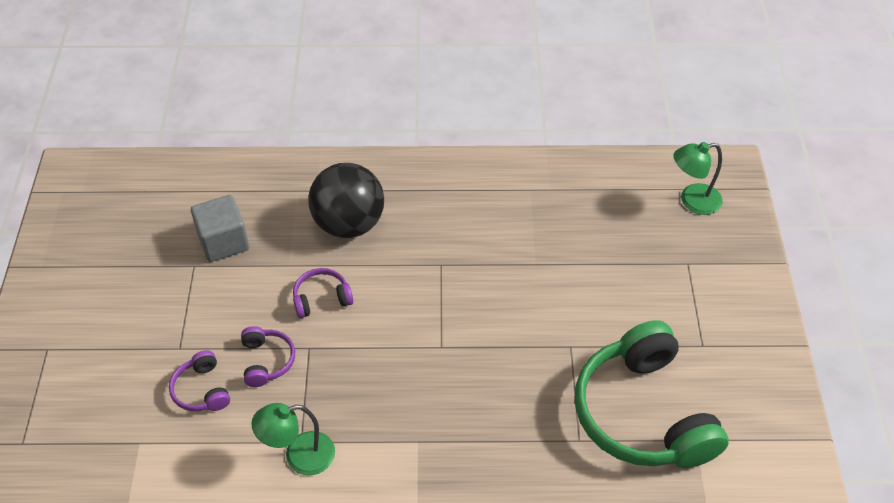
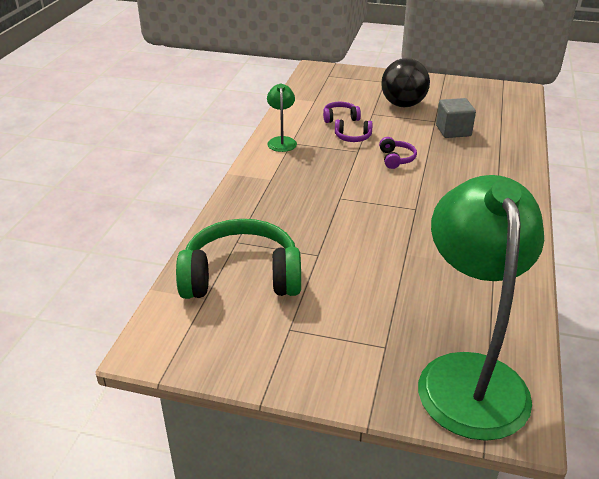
camera: 105 degrees right, 15 degrees down
(349, 224) = (462, 176): black ball -> black ball (403, 105)
(692, 201) = (468, 375): green lamp -> green lamp, size x2.35

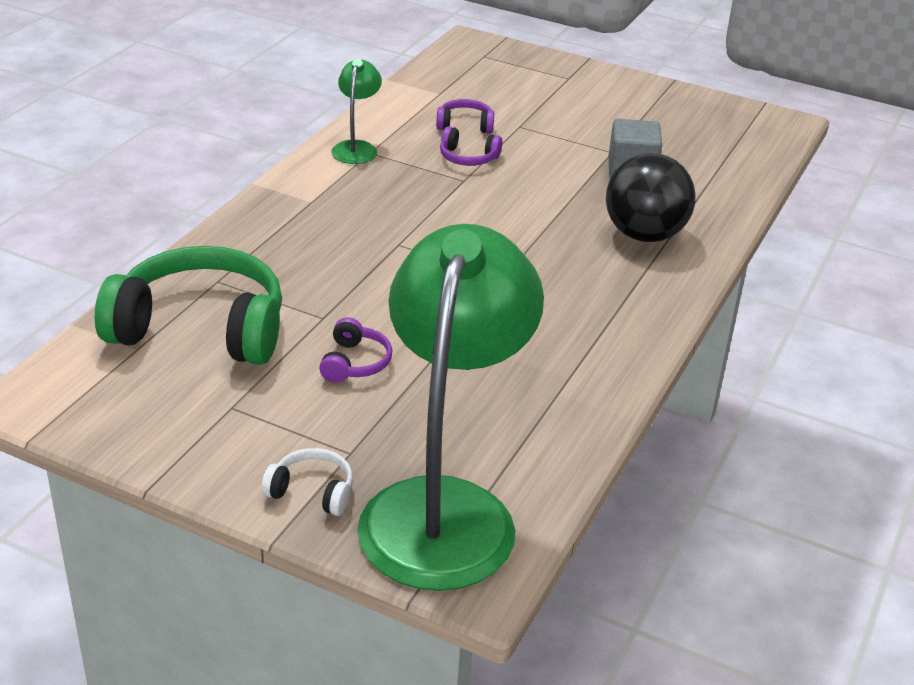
camera: 10 degrees right, 0 degrees up
(375, 381) = (312, 491): none -> white headphones
(396, 159) = (516, 200): purple headphones -> purple headphones (354, 363)
(403, 105) = (576, 119): black ball -> black ball (644, 235)

